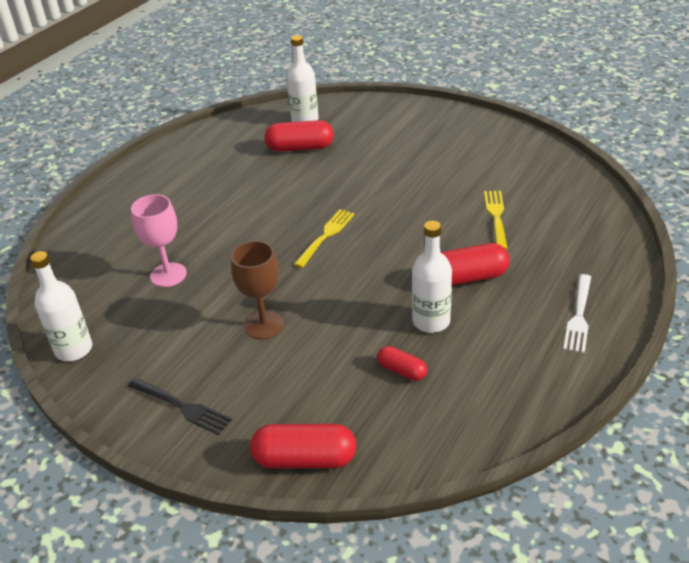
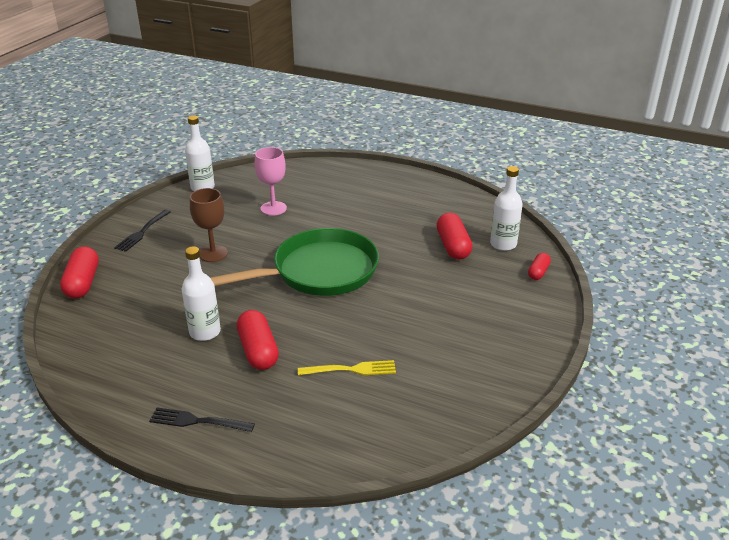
camera: 80 degrees right, 5 degrees down
(326, 236) = (319, 271): yellow fork -> green pan
(402, 370) = (152, 319): red capsule -> red capsule (538, 272)
(579, 316) = (198, 421): white fork -> black fork

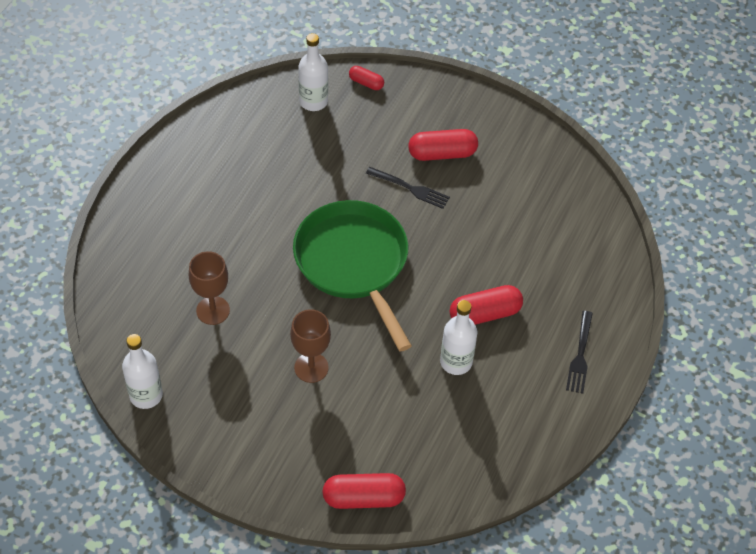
camera: 90 degrees left, 20 degrees up
(142, 232) = (255, 452): black fork -> black fork (410, 188)
(273, 208) = (213, 310): pink goblet -> brown goblet
(351, 369) = (510, 240): yellow fork -> none
(453, 246) = (314, 143): red capsule -> red capsule (442, 153)

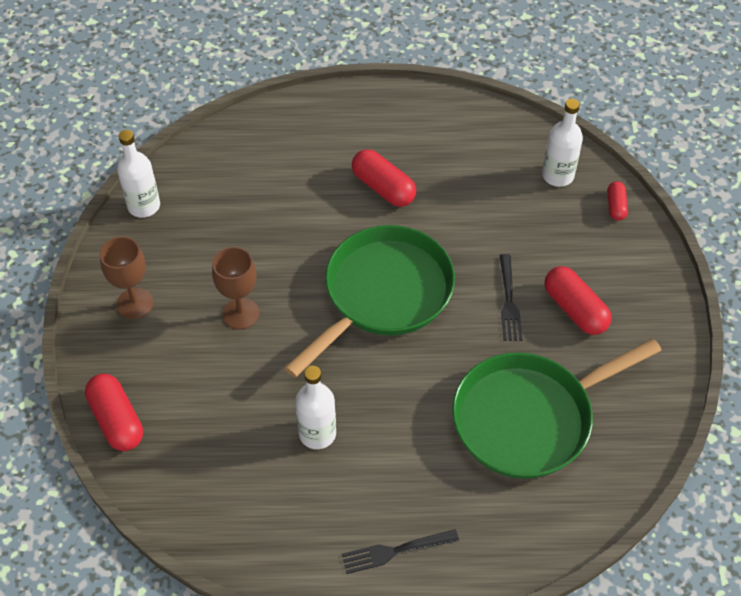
camera: 65 degrees right, 0 degrees up
(213, 310) = (260, 211): brown goblet -> brown goblet (135, 303)
(485, 314) = (393, 435): red capsule -> red capsule (383, 188)
(517, 225) = (529, 418): none -> green pan

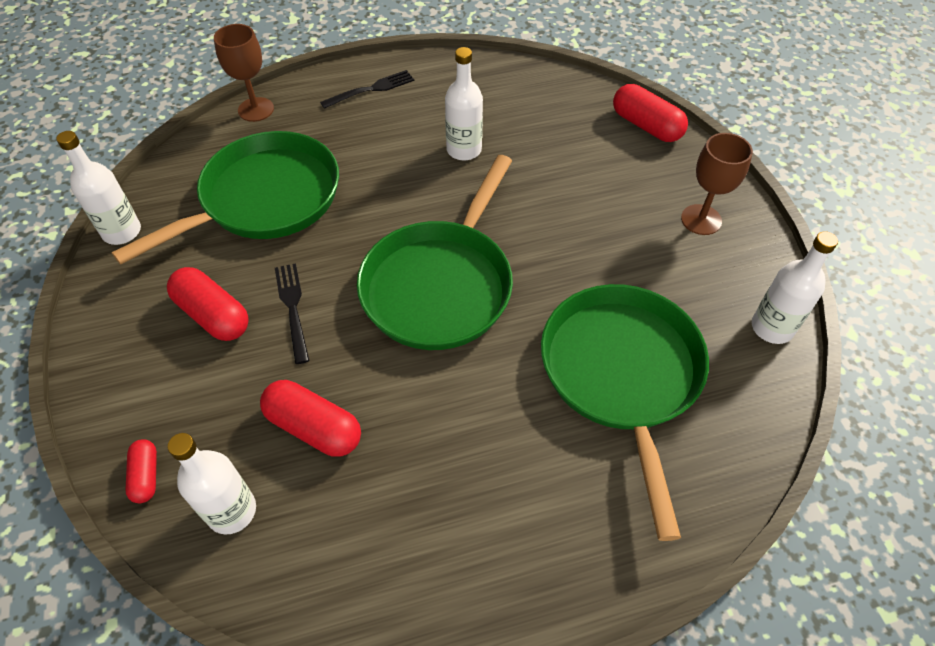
camera: 165 degrees right, 0 degrees up
(241, 313) = (587, 233): brown goblet -> brown goblet (256, 109)
(272, 198) = (622, 375): none -> green pan
(383, 188) = (483, 426): red capsule -> red capsule (314, 427)
(665, 411) = (122, 232): none -> white bottle

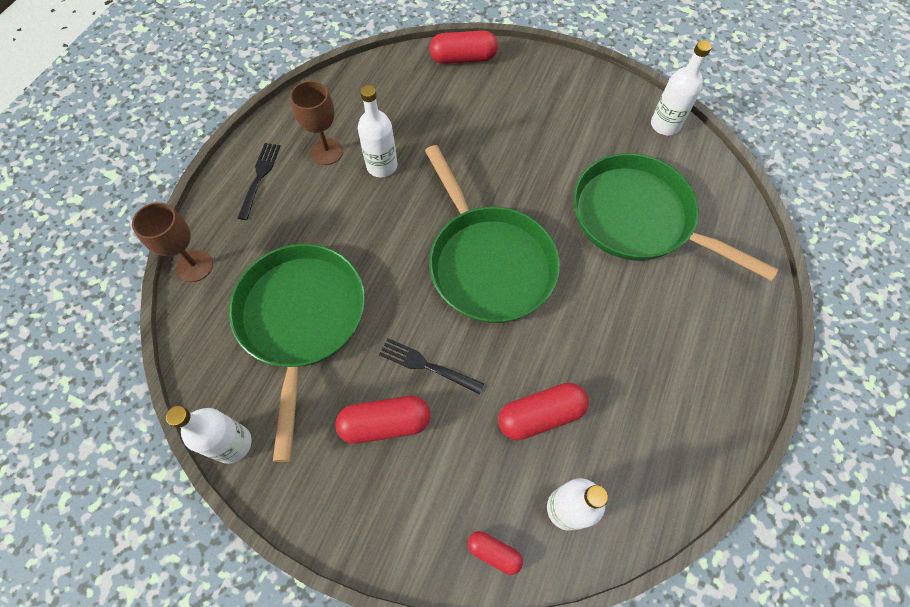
camera: 50 degrees left, 10 degrees up
(701, 220) = (563, 93): brown goblet -> brown goblet (327, 152)

